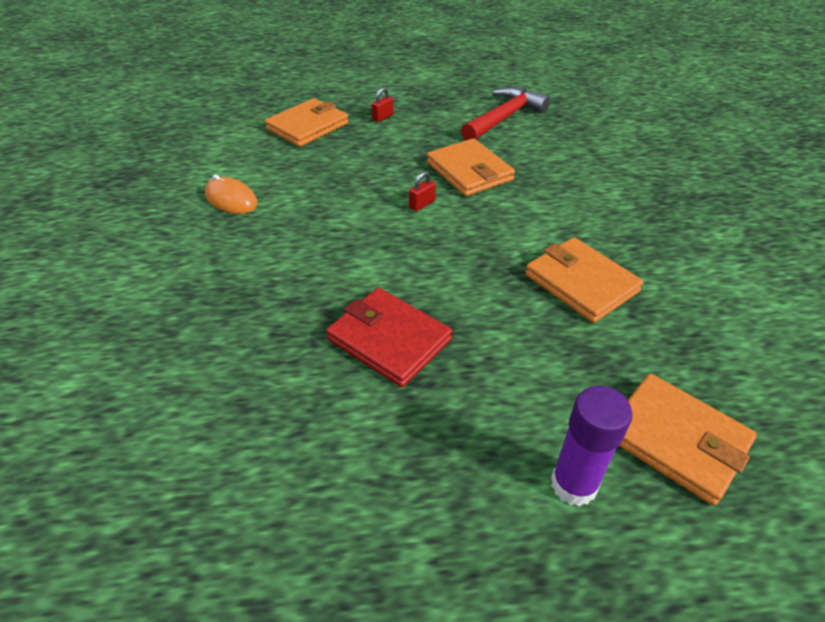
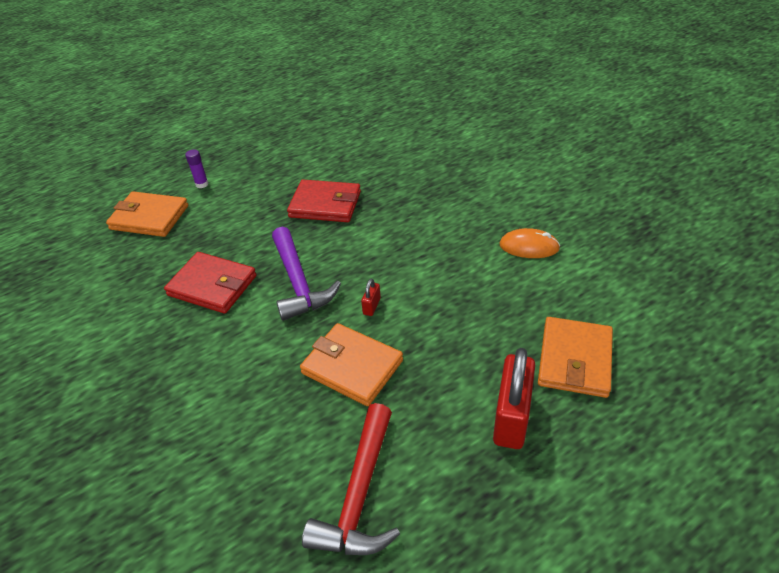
camera: 155 degrees right, 0 degrees up
(383, 117) = (511, 418): red padlock -> red padlock, size x2.28
(480, 250) = (299, 283): none -> purple hammer
(573, 484) = (202, 184): purple glue stick -> purple glue stick, size x0.57
(581, 283) = (212, 285): orange wallet -> red wallet

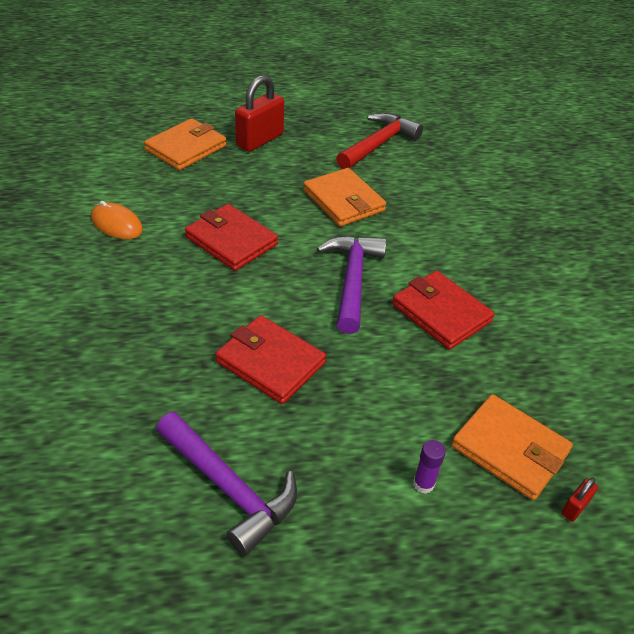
camera: 160 degrees left, 0 degrees up
(307, 148) = (229, 488): none -> purple hammer
(371, 306) = (299, 233): red padlock -> red padlock (575, 507)
(424, 273) = (231, 241): none -> red wallet

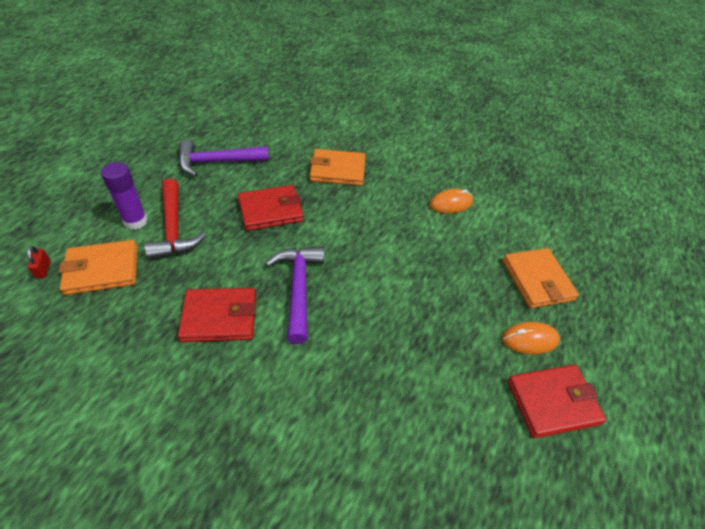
camera: 125 degrees right, 5 degrees up
(231, 241) = (393, 247): red wallet -> red wallet (553, 402)
(260, 140) = (530, 339): red padlock -> orange mouse
(343, 201) = (394, 345): orange wallet -> orange wallet (337, 170)
(352, 280) = (298, 288): purple hammer -> purple hammer turned 135 degrees counterclockwise
(378, 144) = (474, 449): red hammer -> red hammer (174, 229)
(423, 484) = (136, 221): purple glue stick -> purple glue stick, size x1.76

